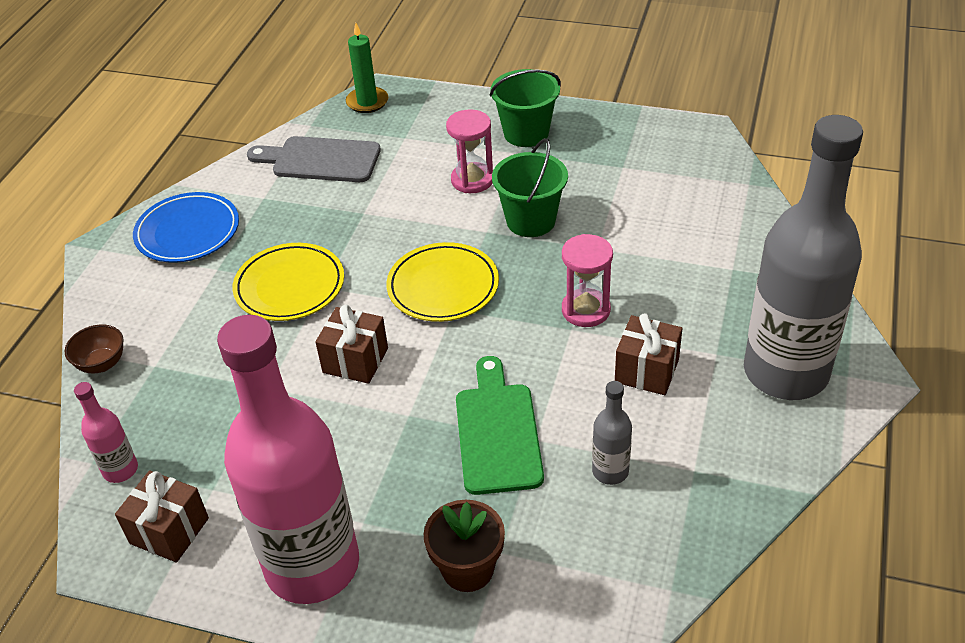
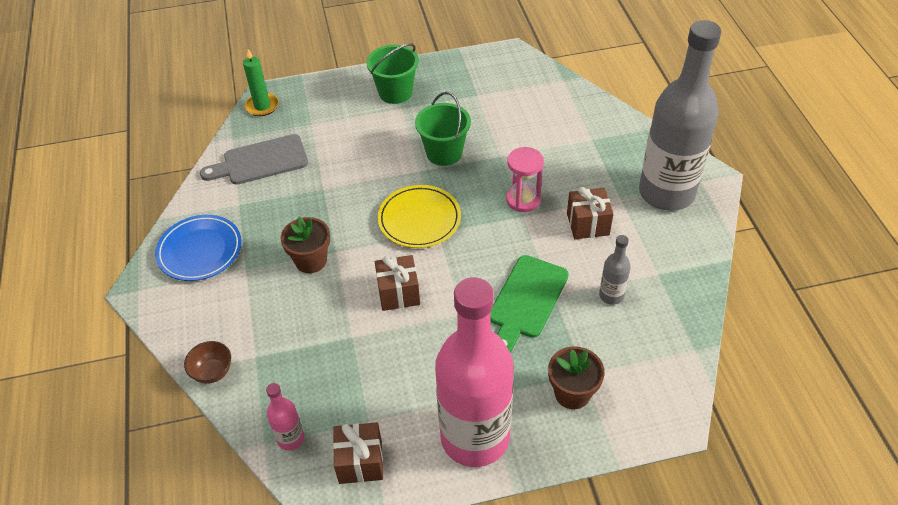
camera: 30 degrees left, 5 degrees up
(290, 286) = (311, 260): yellow plate -> brown flower pot
(472, 180) = (383, 138): pink hourglass -> none
(497, 432) = (526, 301): green cutting board -> green cutting board turned 120 degrees counterclockwise

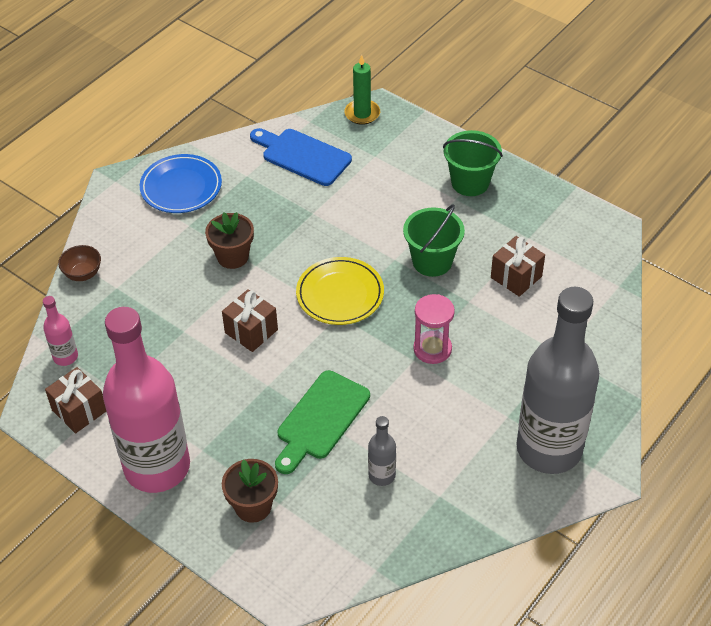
camera: 50 degrees right, 0 degrees up
(261, 161) = (302, 156): grey cutting board -> blue cutting board
(526, 301) = (321, 419): green cutting board -> green cutting board turned 45 degrees counterclockwise
(587, 224) = (449, 411): brown gift -> brown gift (516, 277)

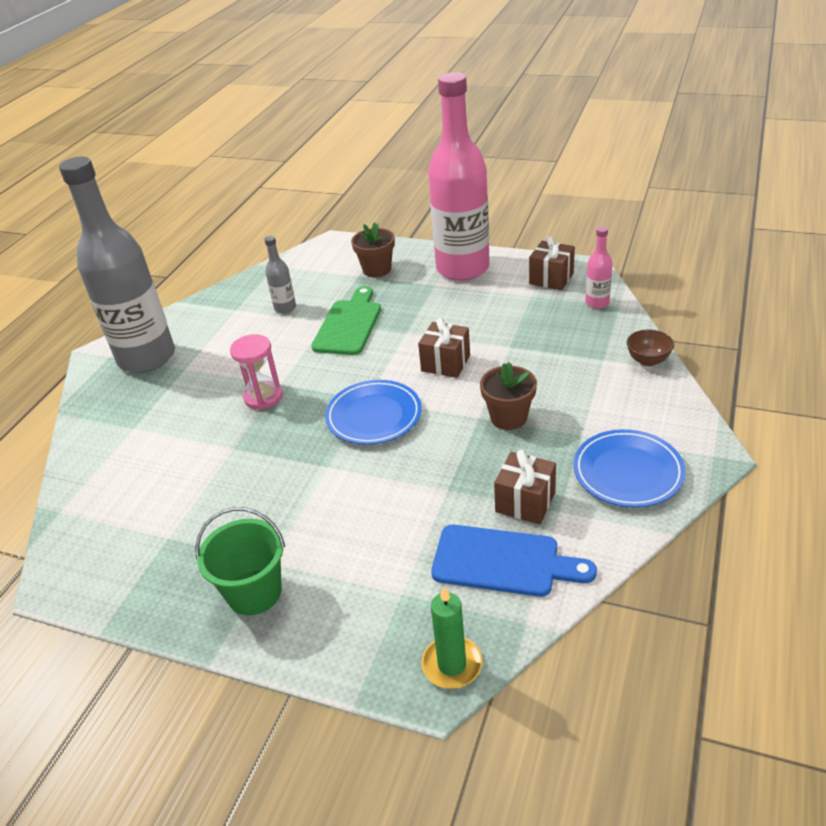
camera: 165 degrees right, 10 degrees down
(340, 294) = (374, 416): yellow plate -> blue plate
(432, 261) = (283, 476): green bucket -> none
(516, 277) = (182, 487): brown gift -> brown gift (525, 502)

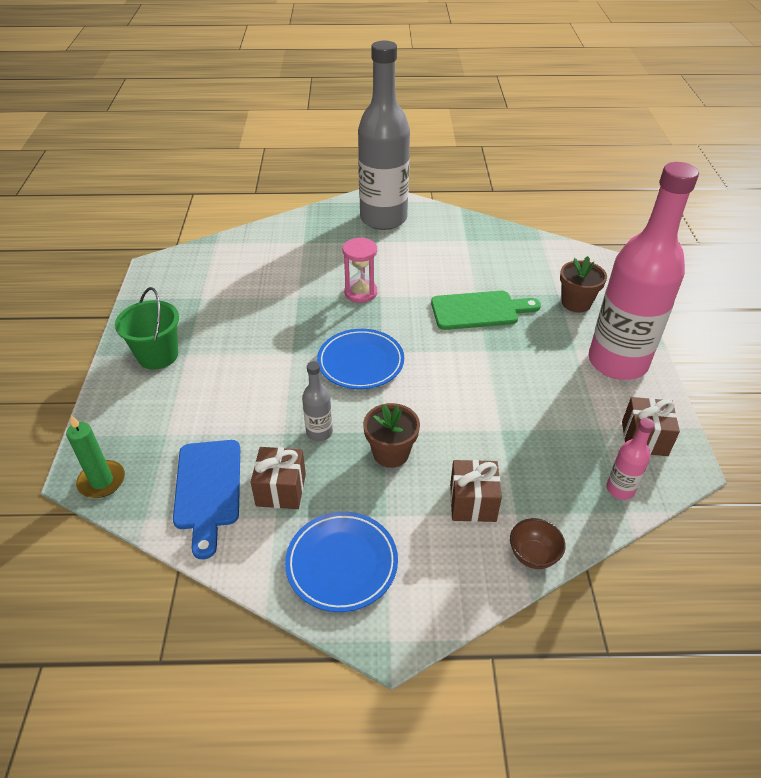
camera: 65 degrees right, 5 degrees up
(285, 308) = (483, 266): grey bottle -> grey bottle (319, 432)
(445, 363) = (452, 389): brown gift -> brown gift (473, 502)

